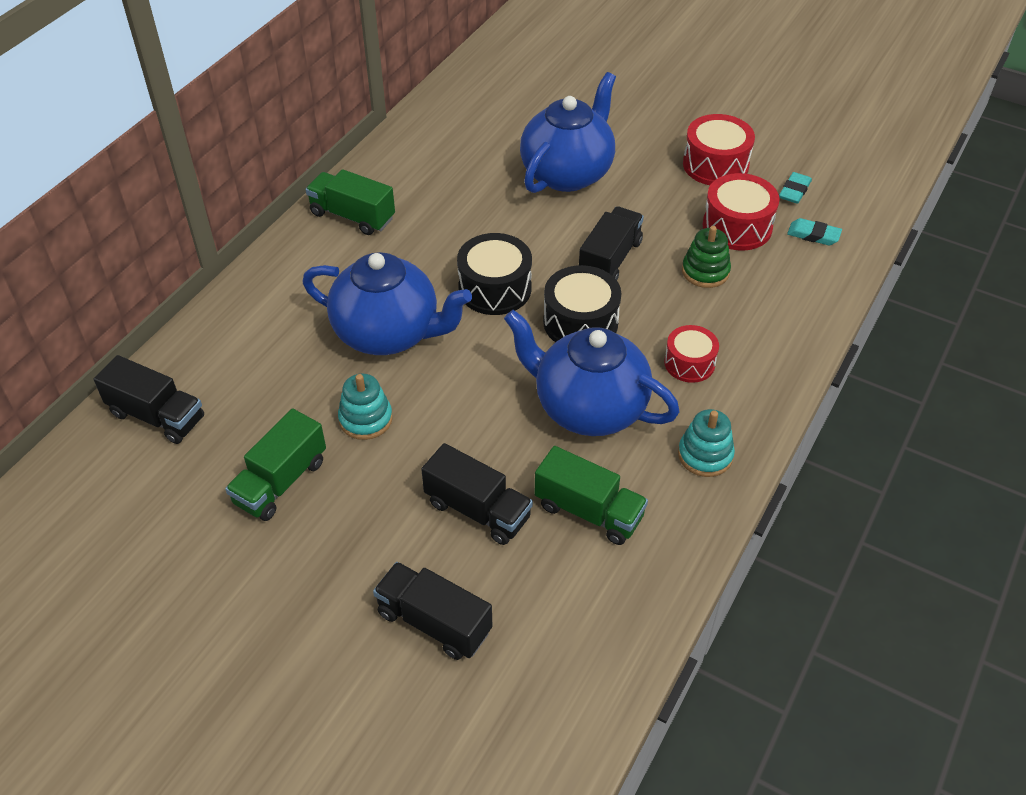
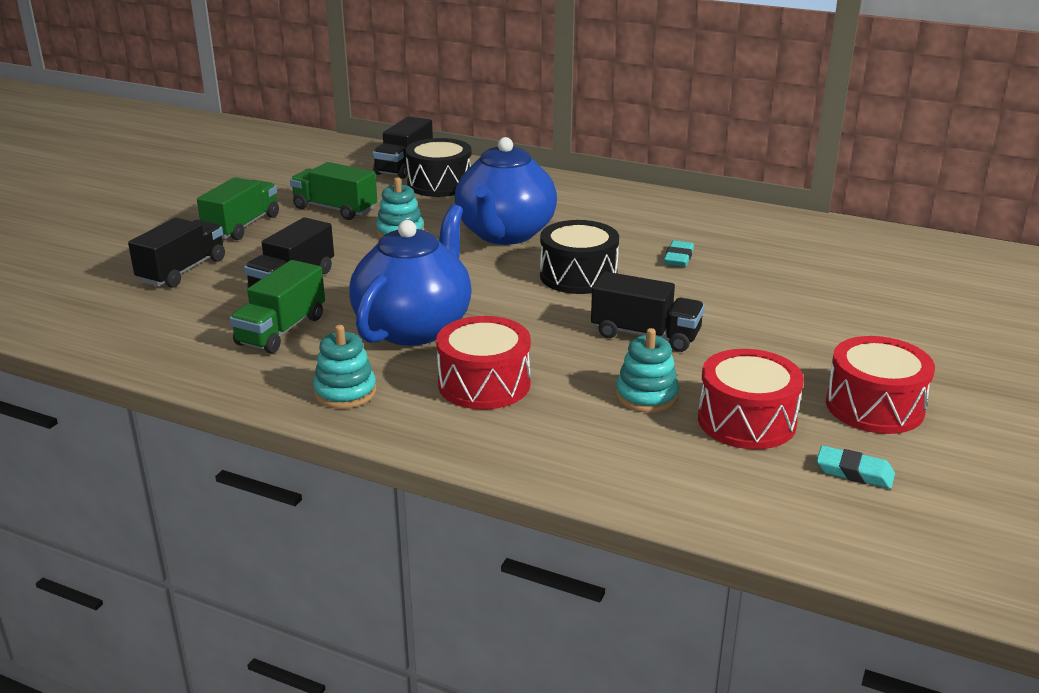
camera: 85 degrees right, 20 degrees down
(352, 216) = (661, 209): green truck -> green truck (242, 226)
(567, 173) = (791, 307): blue teapot -> none
(580, 322) = (538, 320): black drum -> black drum (439, 184)
(689, 363) = (484, 384): red drum -> red drum, size x1.53
(705, 271) = (646, 396): green stacking toy -> turquoise stacking toy
(813, 235) = (758, 485): turquoise eraser -> turquoise eraser (678, 258)

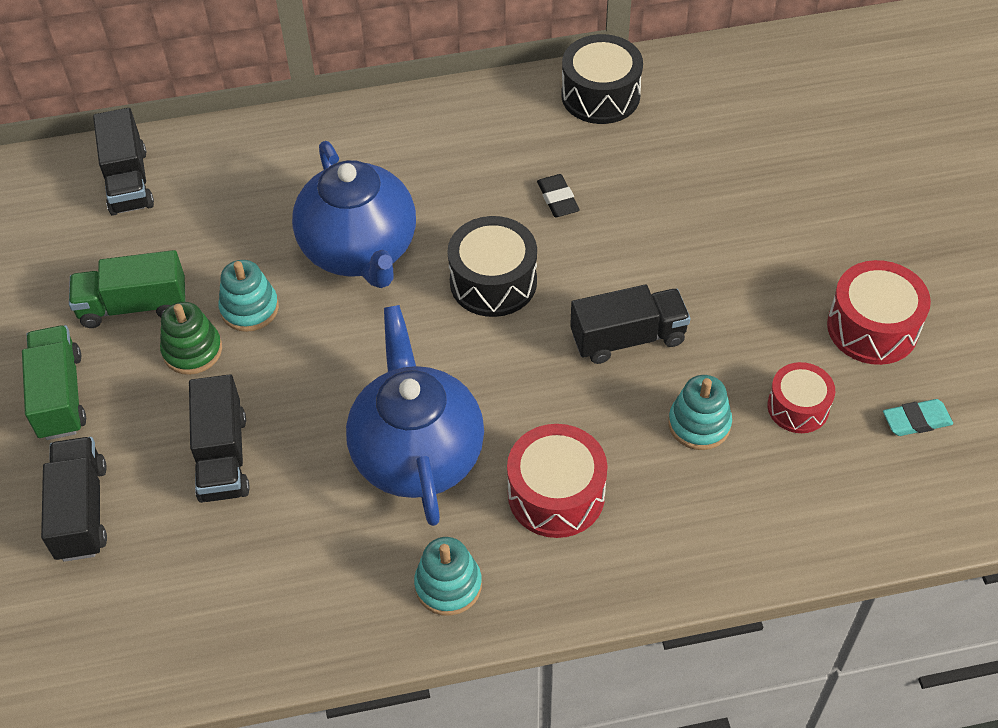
camera: 35 degrees left, 25 degrees up
(281, 330) = (295, 538): green truck -> none
(341, 236) = (192, 350): none -> green stacking toy
(439, 184) = (204, 196): black drum -> black drum (600, 95)
(678, 258) = (558, 199): turquoise eraser -> black eraser
(746, 421) = (798, 407): red drum -> red drum, size x0.65

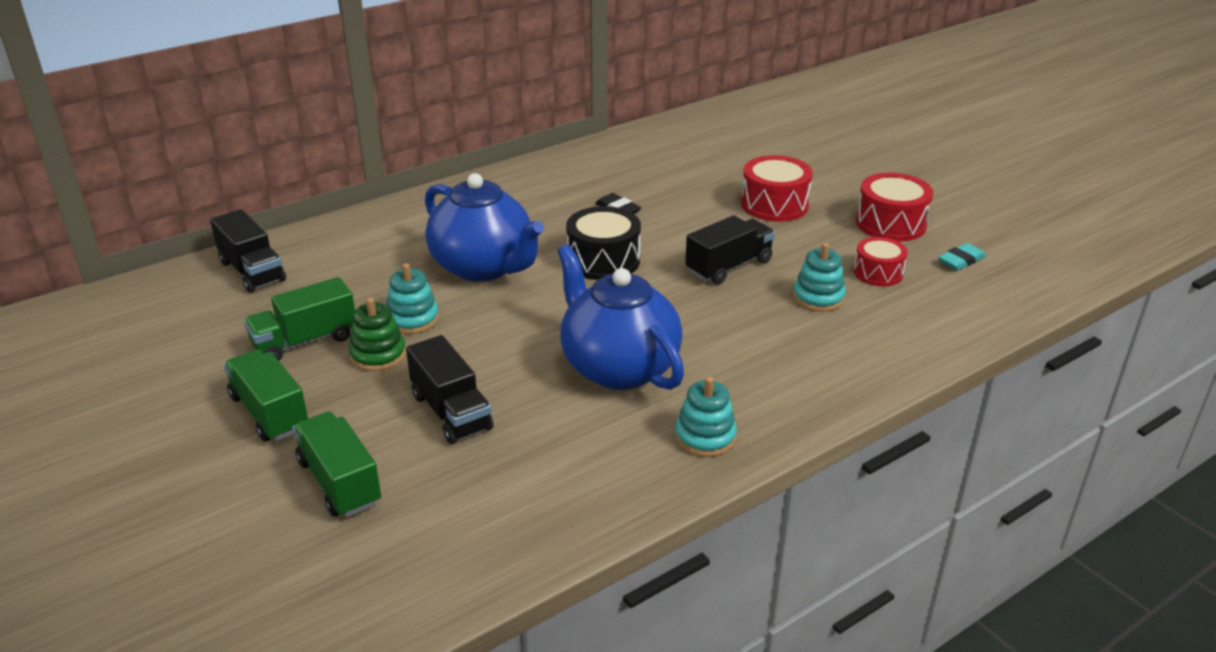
camera: 25 degrees left, 20 degrees down
(81, 511) = (339, 482): black truck -> green truck
(556, 494) = (746, 362): red drum -> red drum (774, 205)
(600, 95) = (607, 154): black drum -> none

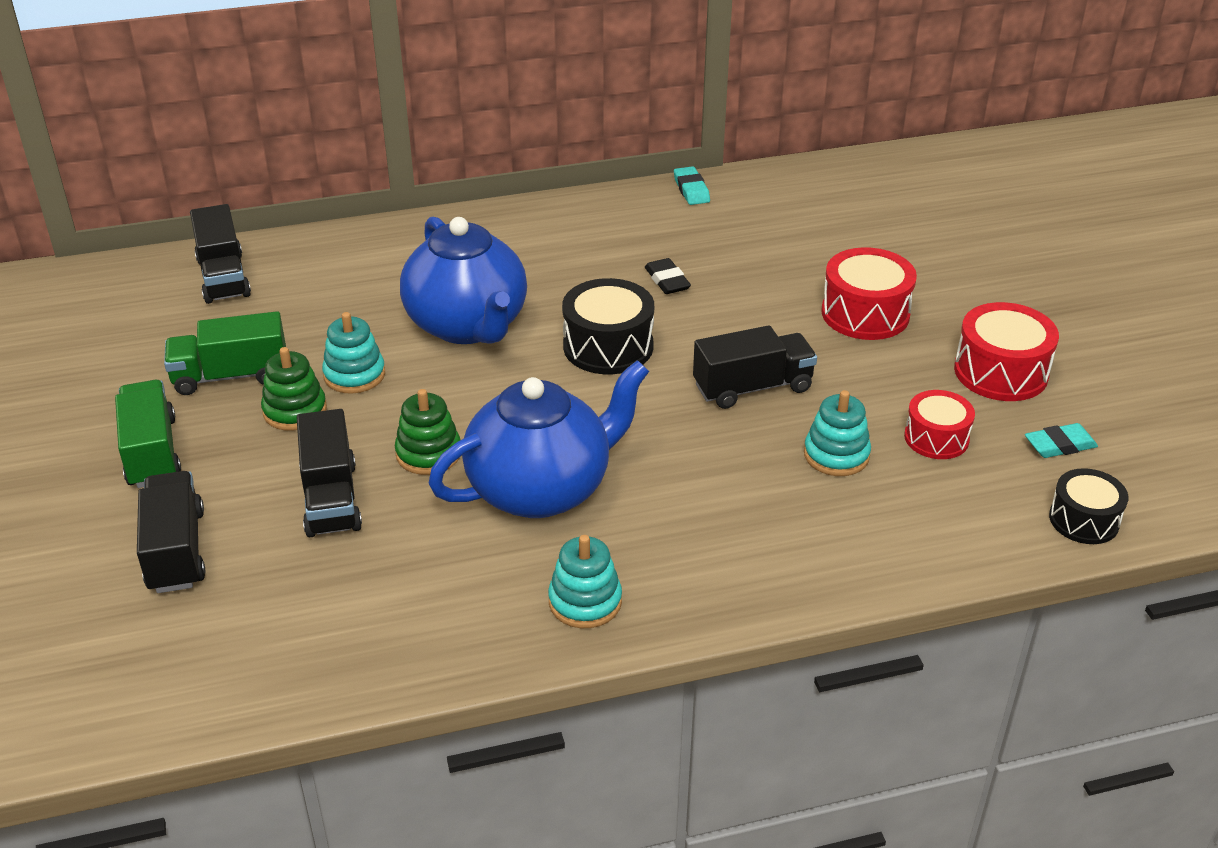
camera: 20 degrees right, 5 degrees up
(339, 482) = (176, 551): green truck -> black truck
(511, 362) = (428, 453): none -> green stacking toy
(595, 148) = (691, 190): none -> turquoise eraser
(618, 367) = (541, 489): blue teapot -> blue teapot turned 75 degrees clockwise
(1009, 303) = (1084, 520): none -> black drum

